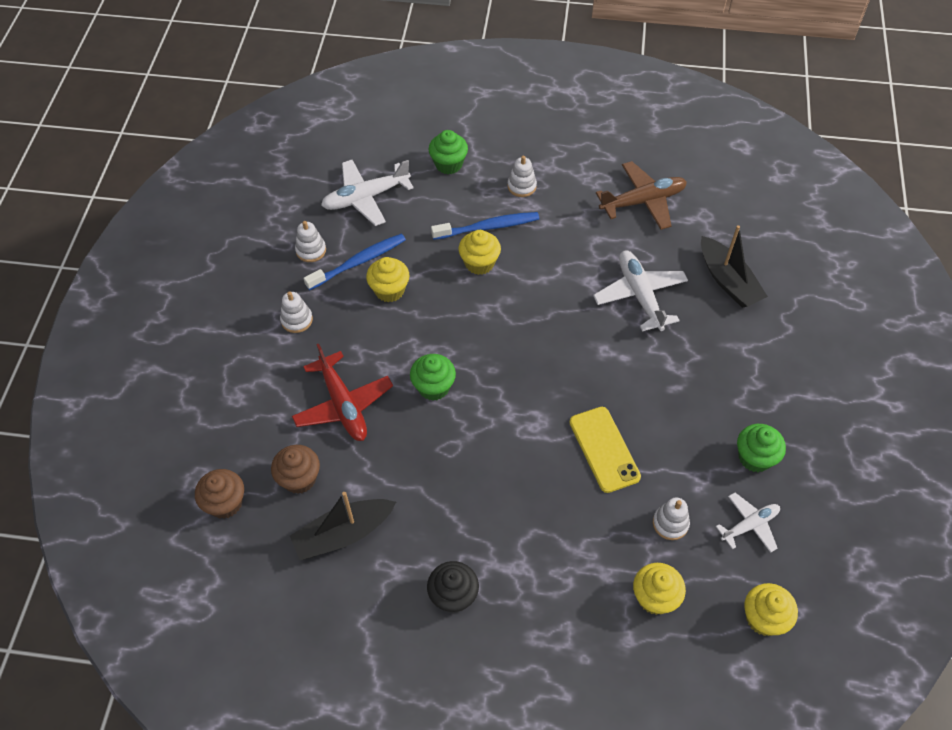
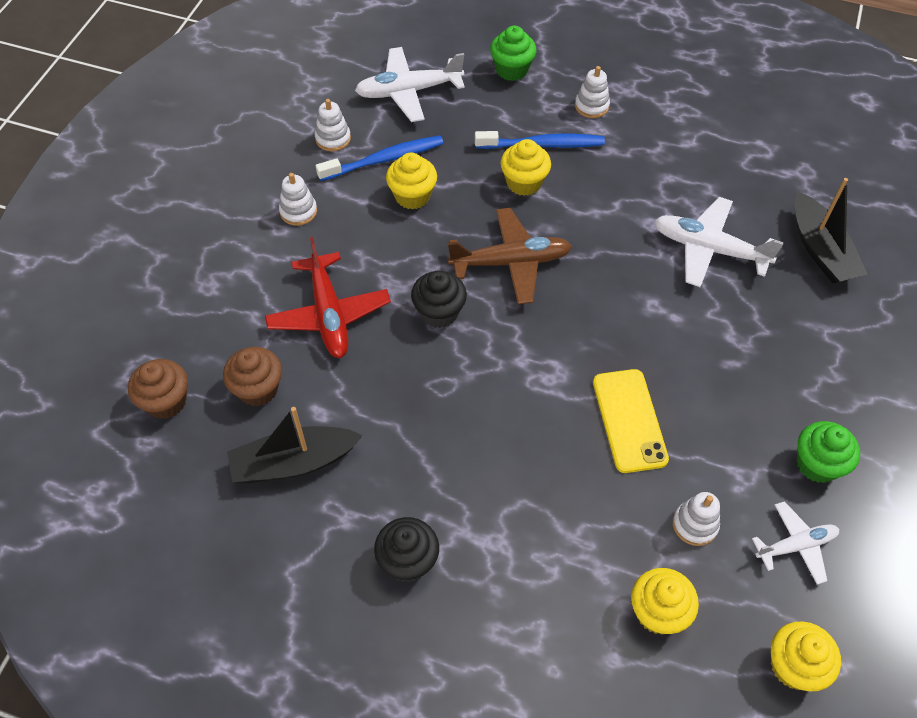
camera: 10 degrees right, 0 degrees up
(433, 387) = (439, 312): green cupcake -> black cupcake
(640, 295) = (709, 249): white plane -> white plane turned 60 degrees counterclockwise
(643, 201) = (733, 144): brown plane -> brown plane (511, 262)

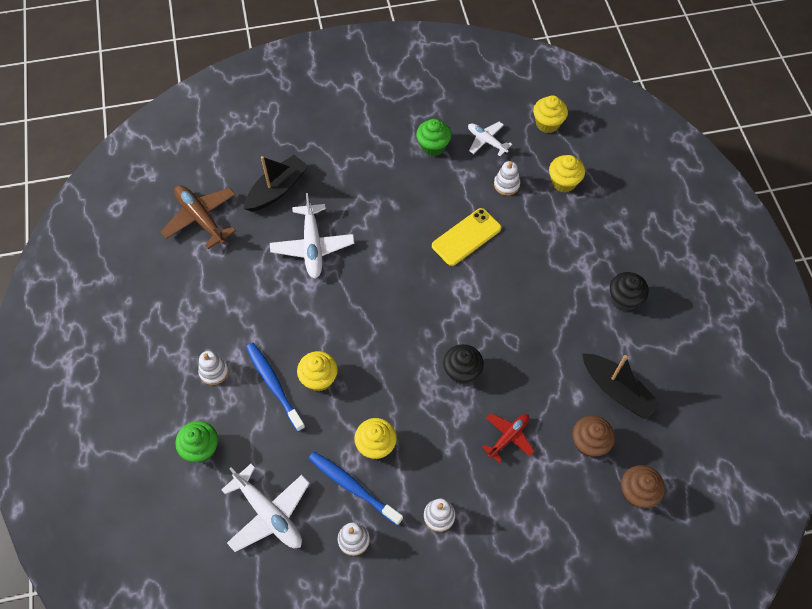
camera: 120 degrees left, 5 degrees up
(328, 314) = (508, 437): red plane -> red plane, size x0.62
(511, 262) = (395, 351): brown plane -> brown plane (201, 218)

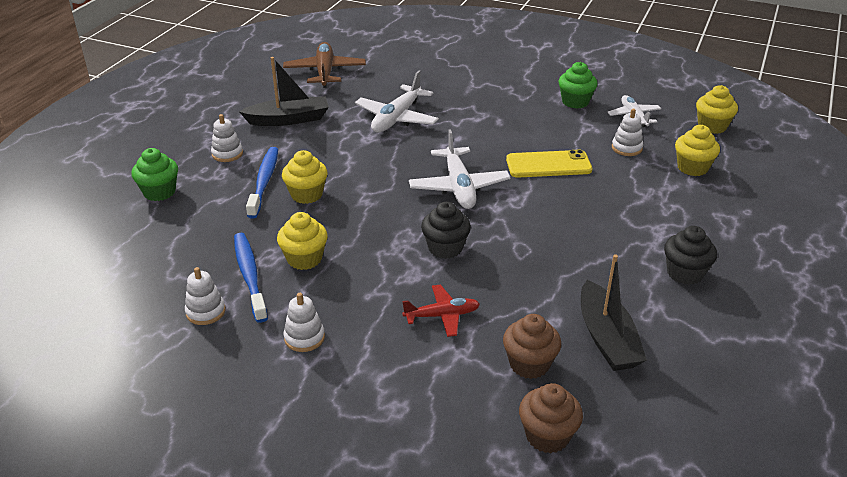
camera: 35 degrees right, 25 degrees down
(269, 514) = (158, 257): white plane -> white plane (458, 187)
(277, 189) = (405, 78): black boat -> black boat (289, 119)

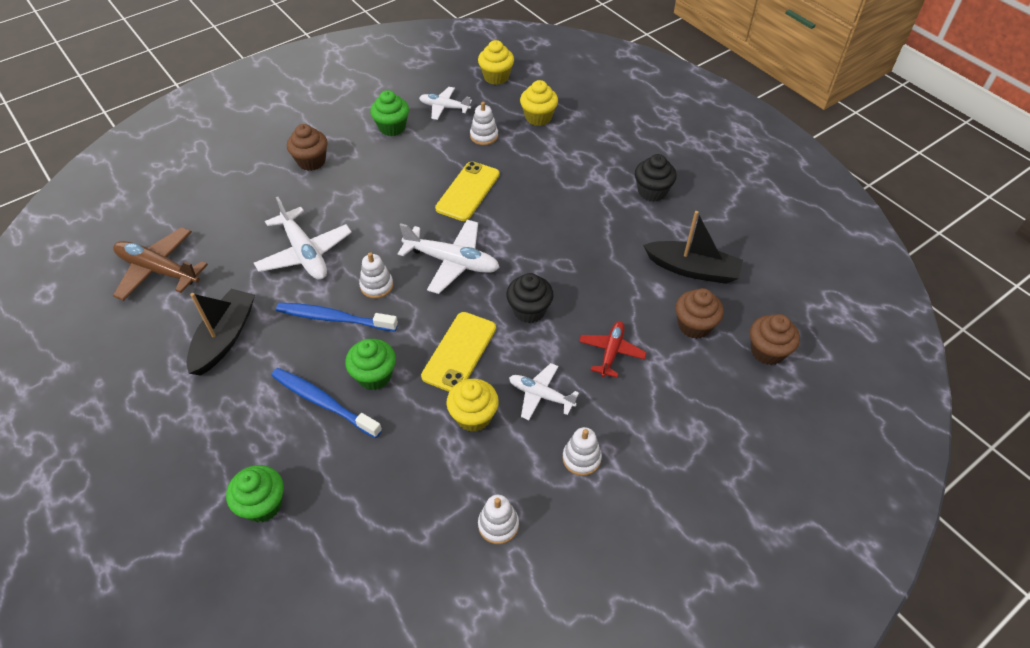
camera: 60 degrees left, 15 degrees up
(227, 154) = (242, 416): white stacking toy -> white stacking toy (377, 286)
(249, 276) = (469, 469): blue toothbrush -> blue toothbrush (334, 318)
(306, 194) = (374, 376): yellow cupcake -> green cupcake
(356, 288) = (541, 395): none -> white plane
(365, 227) = (459, 352): none -> yellow phone
(492, 84) = (311, 161): none -> brown cupcake

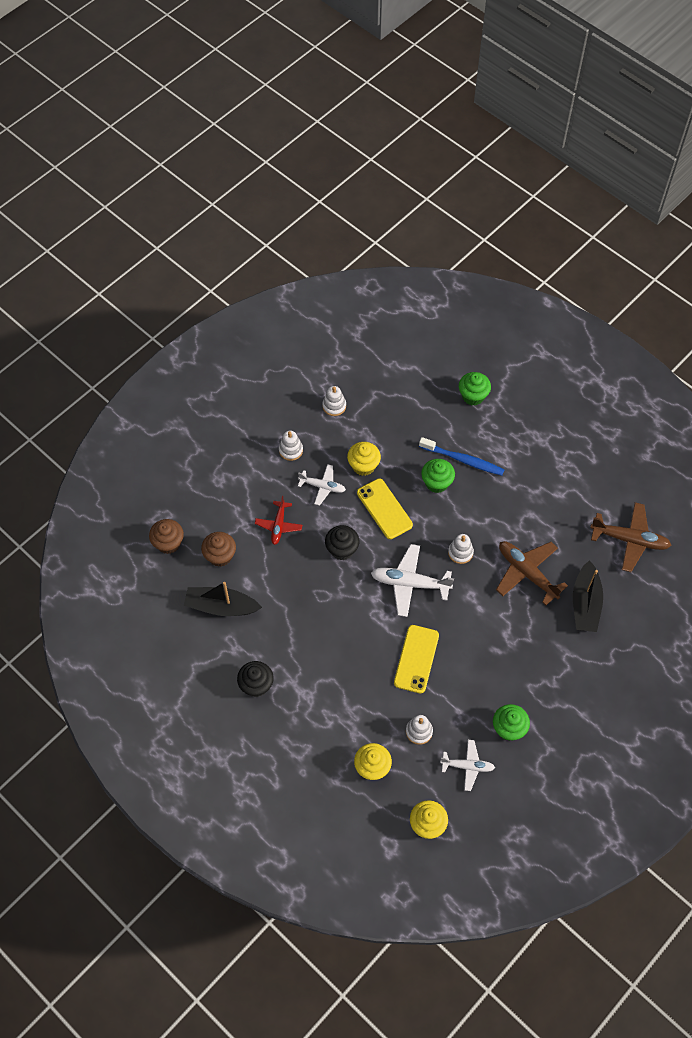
camera: 170 degrees right, 10 degrees up
(225, 338) = (550, 494): black boat -> black boat (585, 603)
(304, 253) = (527, 573): white plane -> brown plane
(311, 161) = (565, 672): brown cupcake -> none
(334, 318) = (481, 521): blue toothbrush -> none
(459, 352) = (384, 509): yellow phone -> yellow phone turned 45 degrees counterclockwise

